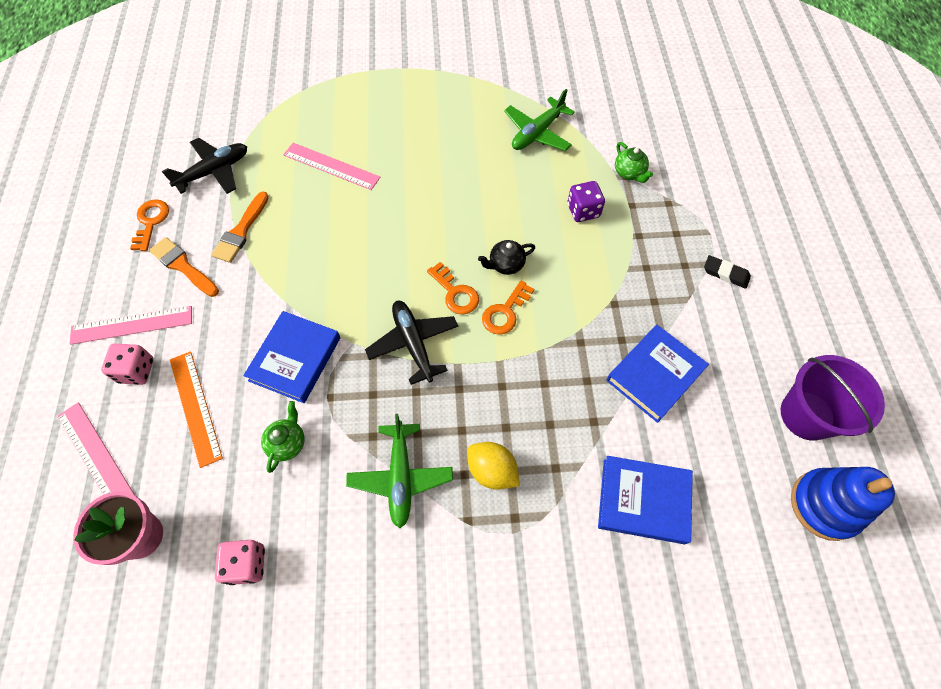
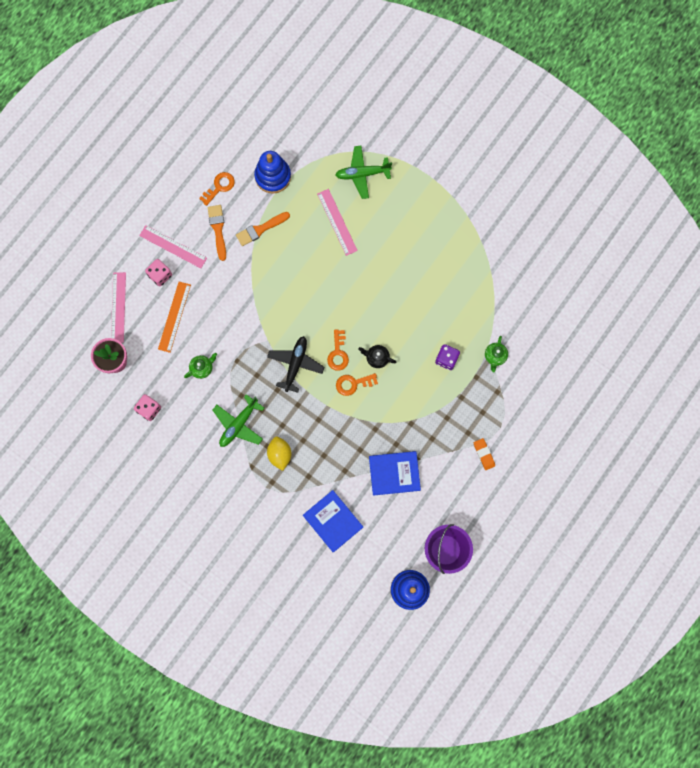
camera: 40 degrees right, 15 degrees up
(214, 171) = (273, 176): black plane -> blue stacking toy
(295, 359) = (235, 327): blue book -> none
(537, 133) = (469, 289): green plane -> green plane (362, 174)
(725, 274) = (484, 454): black eraser -> orange eraser

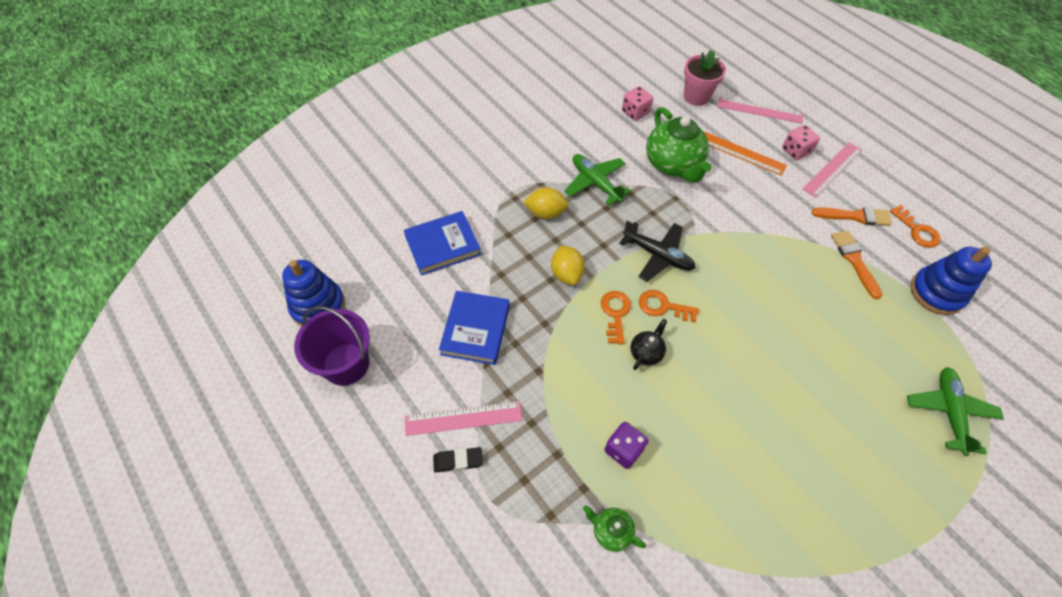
camera: 105 degrees right, 20 degrees down
(202, 368) = (673, 165): green teapot -> green teapot, size x2.10
(331, 424) = (566, 274): none -> yellow lemon
(337, 222) = (865, 355): pink ruler -> pink ruler (463, 418)
(484, 454) = (458, 461): orange eraser -> black eraser

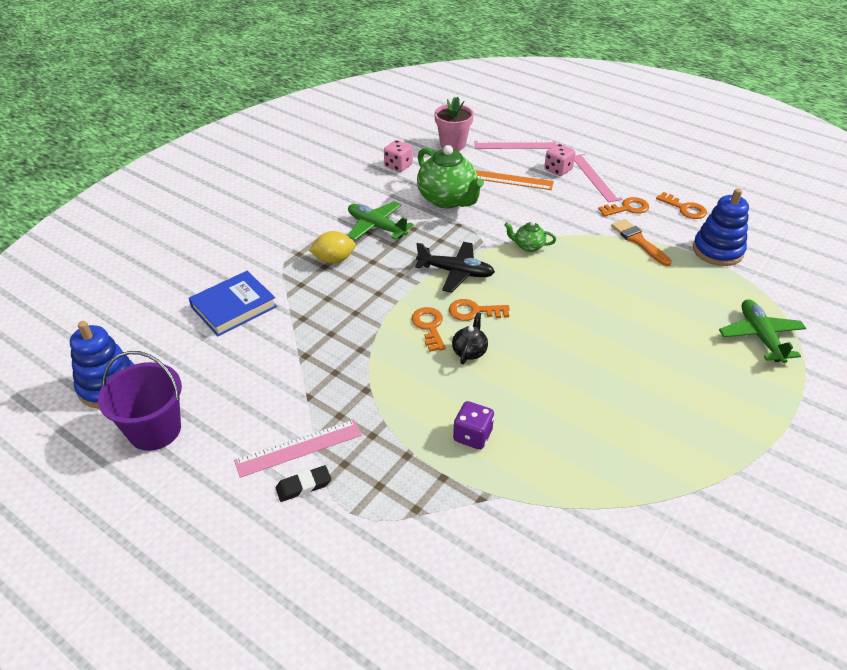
camera: 15 degrees left, 15 degrees down
(475, 330) = (289, 370): blue book -> none
(566, 274) = (370, 304): yellow lemon -> none
(611, 531) = (482, 506): green teapot -> green teapot (528, 246)
(832, 169) = (595, 177): pink ruler -> pink ruler turned 45 degrees counterclockwise
(855, 216) = (627, 208): orange brush -> orange key

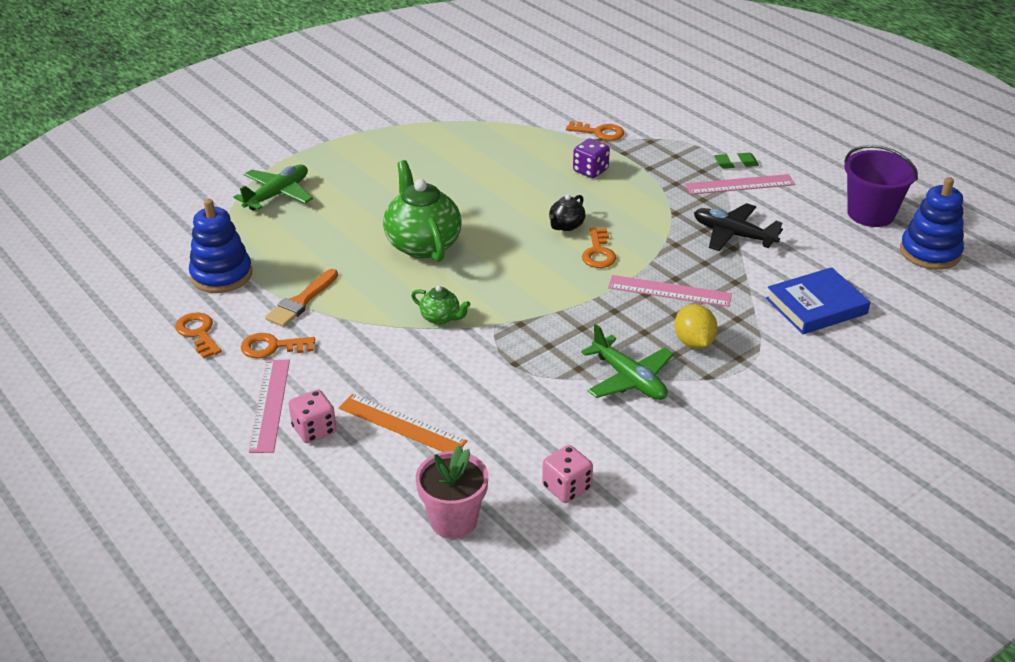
camera: 165 degrees left, 5 degrees down
(303, 486) = (736, 163): black eraser -> green eraser
(334, 260) = (694, 342): yellow lemon -> yellow lemon turned 75 degrees clockwise
(448, 199) = (512, 406): green teapot -> green teapot (422, 244)
(456, 272) = (546, 302): black plane -> black plane (733, 235)
(473, 311) = (545, 259): orange key -> orange key (600, 132)
(515, 145) = (346, 498): pink ruler -> pink ruler (669, 291)
(638, 241) = (301, 301): orange brush -> orange brush turned 45 degrees clockwise
(760, 336) = (277, 194): green plane -> green plane turned 150 degrees counterclockwise

